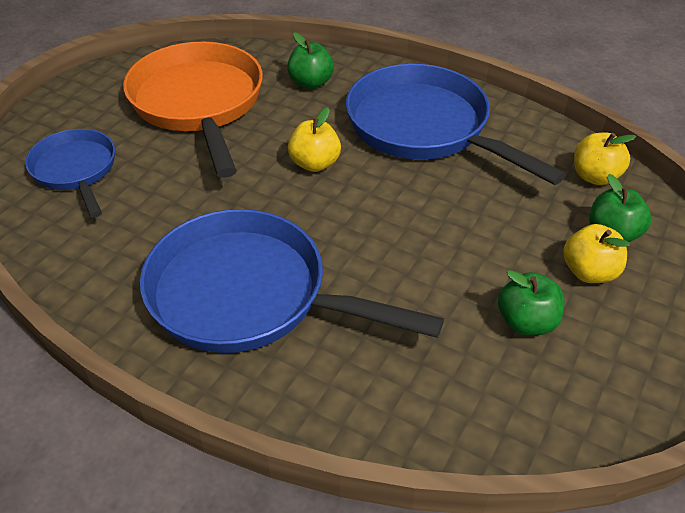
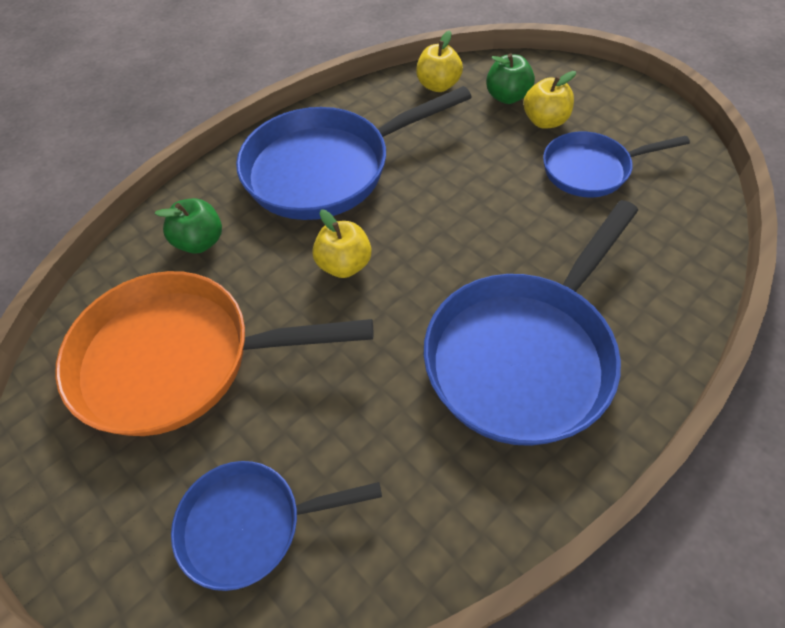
camera: 70 degrees left, 10 degrees up
(526, 322) = (591, 170): green apple -> blue pan

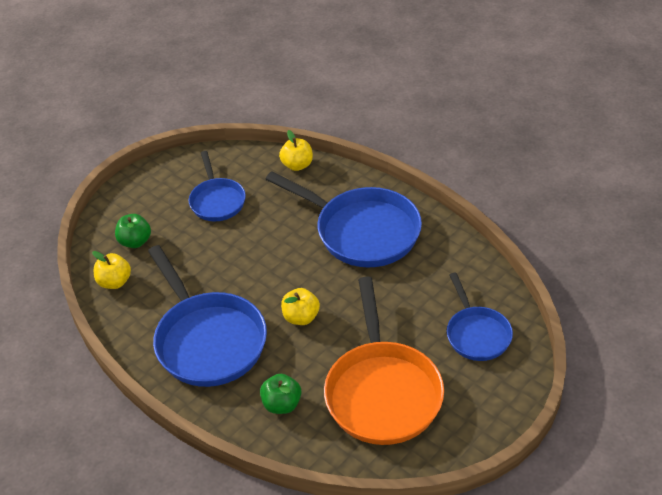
camera: 95 degrees left, 10 degrees down
(545, 121) = (166, 222): yellow apple -> yellow apple (297, 165)

